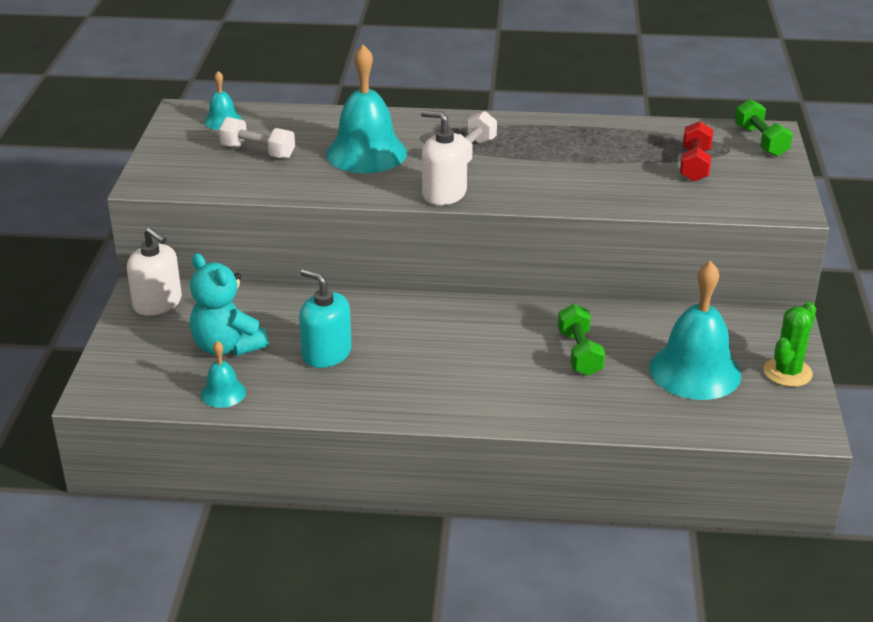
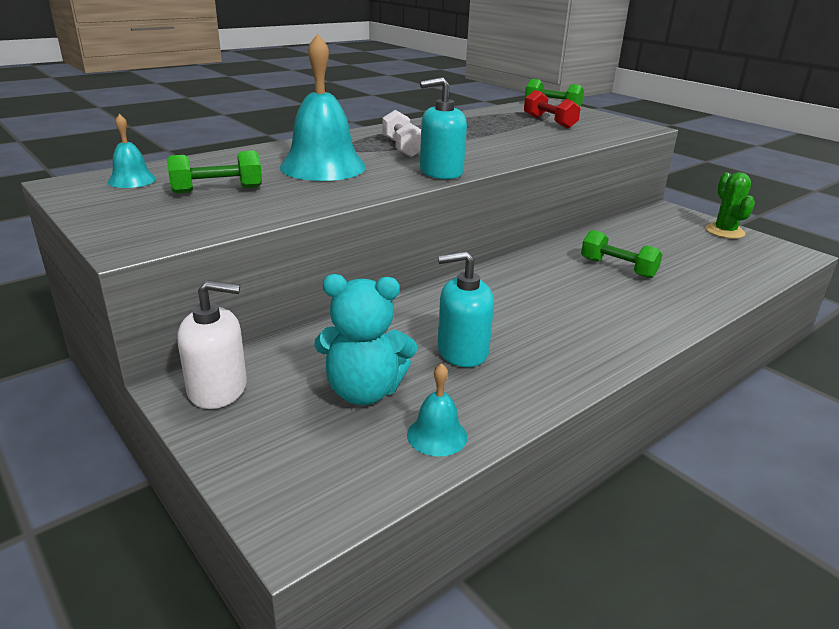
camera: 45 degrees left, 5 degrees down
(258, 152) = (217, 190): white dumbbell -> green dumbbell
(444, 194) = (441, 172): white soap dispenser -> turquoise soap dispenser
(695, 371) = (689, 250): turquoise bell -> none

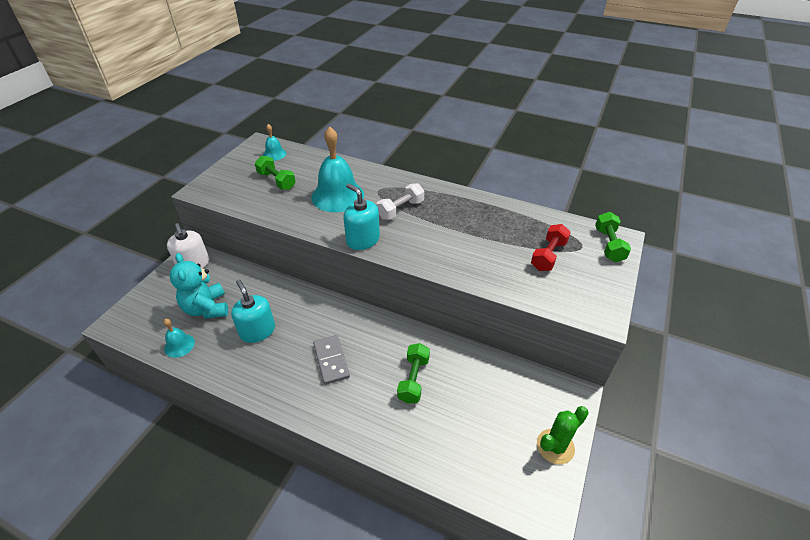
camera: 65 degrees right, 15 degrees up
(560, 308) = (331, 360): none -> grey domino

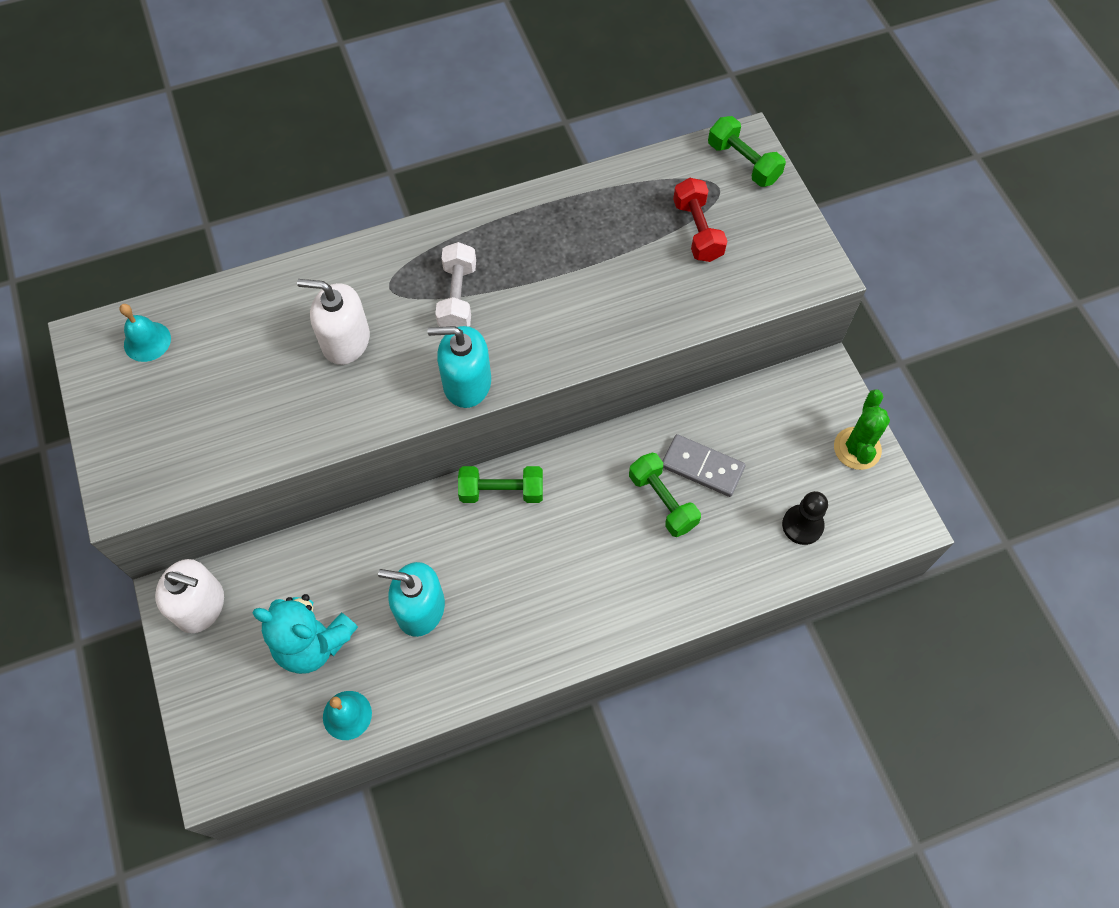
camera: 45 degrees left, 20 degrees up
(276, 181) = (221, 386): green dumbbell -> green dumbbell (501, 492)
(331, 360) = (552, 562): grey domino -> grey domino (702, 467)
(337, 196) = (345, 341): turquoise bell -> white soap dispenser
(476, 457) = (802, 525): none -> black pawn

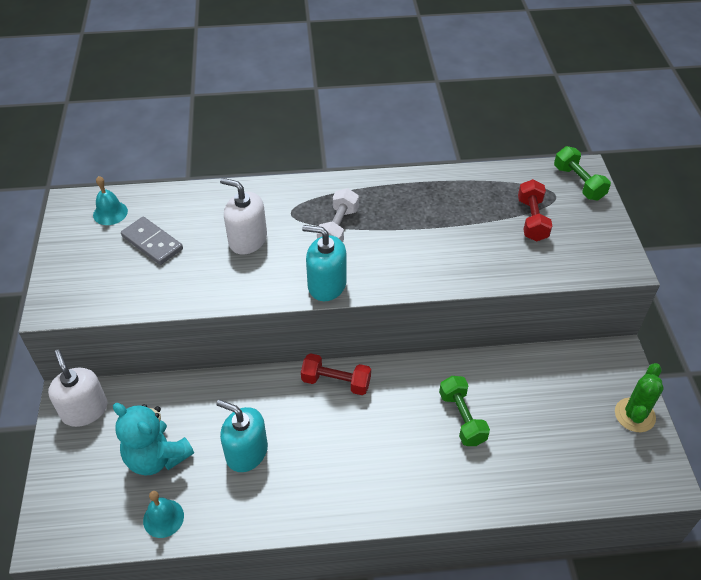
camera: 15 degrees right, 15 degrees down
(200, 606) = (84, 410): white soap dispenser -> white soap dispenser turned 150 degrees counterclockwise
(501, 492) = (336, 382): green dumbbell -> red dumbbell
(702, 467) = (501, 400): grey domino -> grey domino (152, 243)
(802, 525) = (575, 463): black pawn -> none

